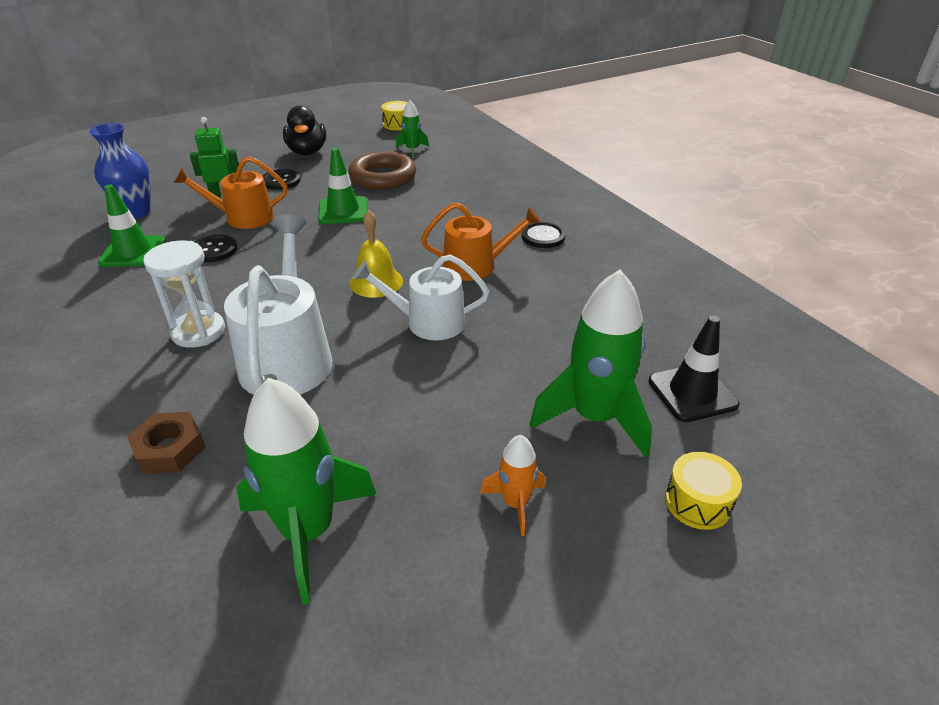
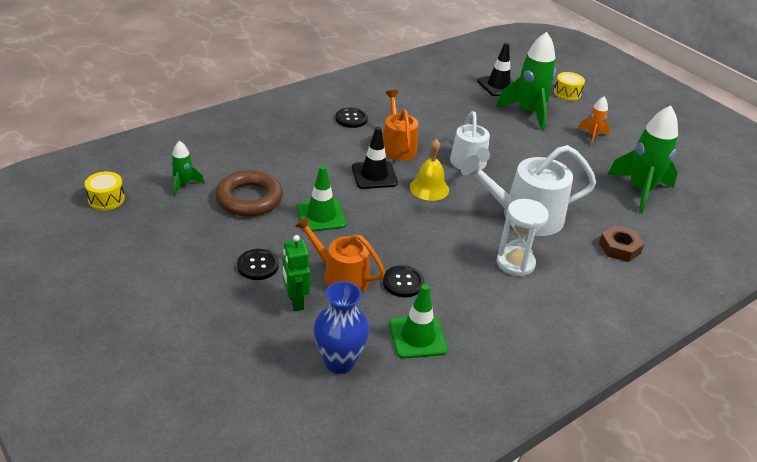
camera: 100 degrees left, 0 degrees up
(243, 218) = (341, 276): orange watering can -> orange watering can turned 135 degrees clockwise
(307, 152) = (181, 258): black duck -> none
(411, 245) = (374, 175): none -> black traffic cone

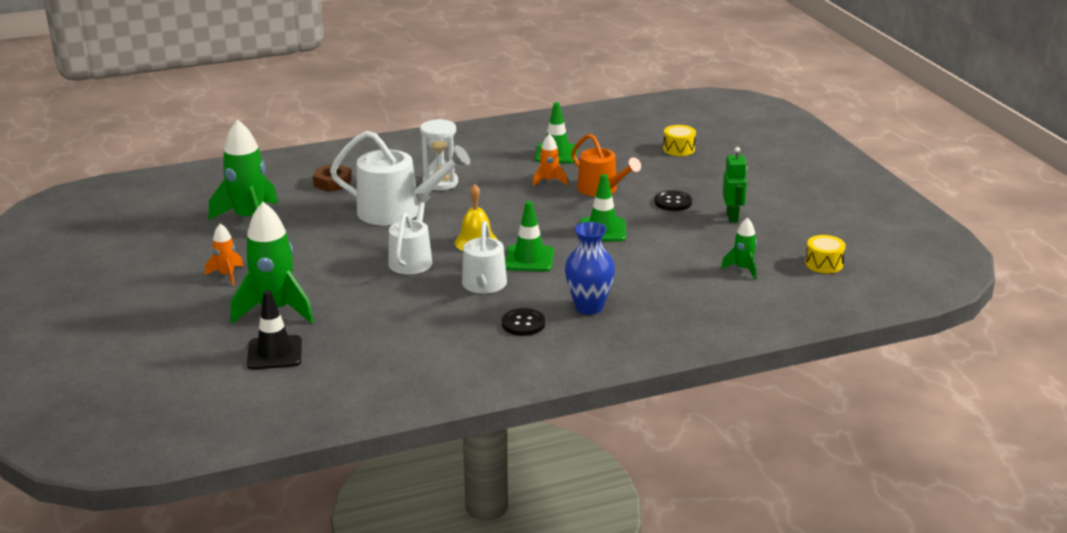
camera: 160 degrees left, 10 degrees down
(249, 199) = (673, 250): brown ring -> none
(295, 301) = (645, 179): green robot -> green robot (732, 217)
(339, 362) = (621, 149): blue vase -> blue vase (589, 307)
(374, 175) = (529, 259): black traffic cone -> green traffic cone
(397, 146) = (483, 285): orange watering can -> white watering can
(403, 282) = (549, 181): black button -> orange rocket
(567, 93) = (186, 332): yellow drum -> yellow drum (678, 149)

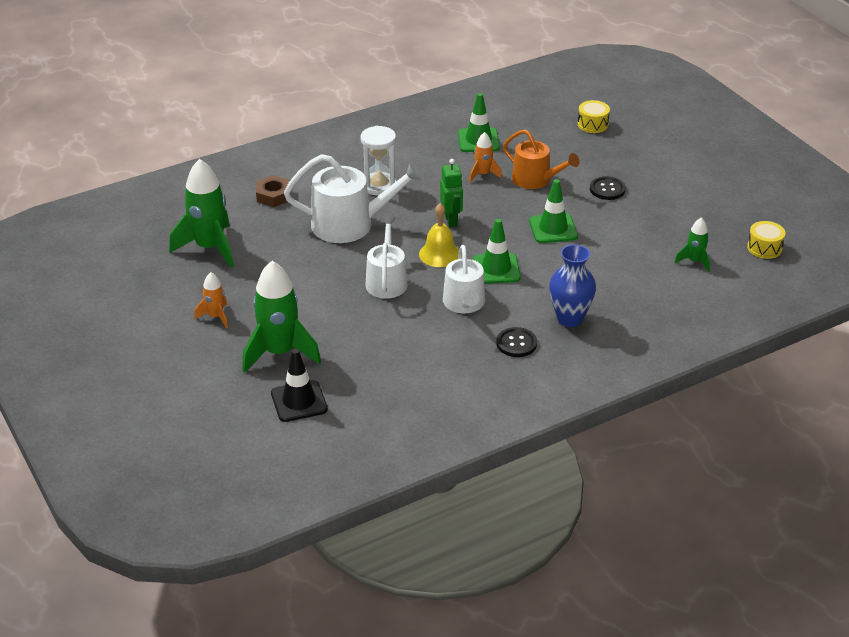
camera: 10 degrees left, 10 degrees up
(732, 217) = (667, 202): green robot -> green robot (451, 220)

